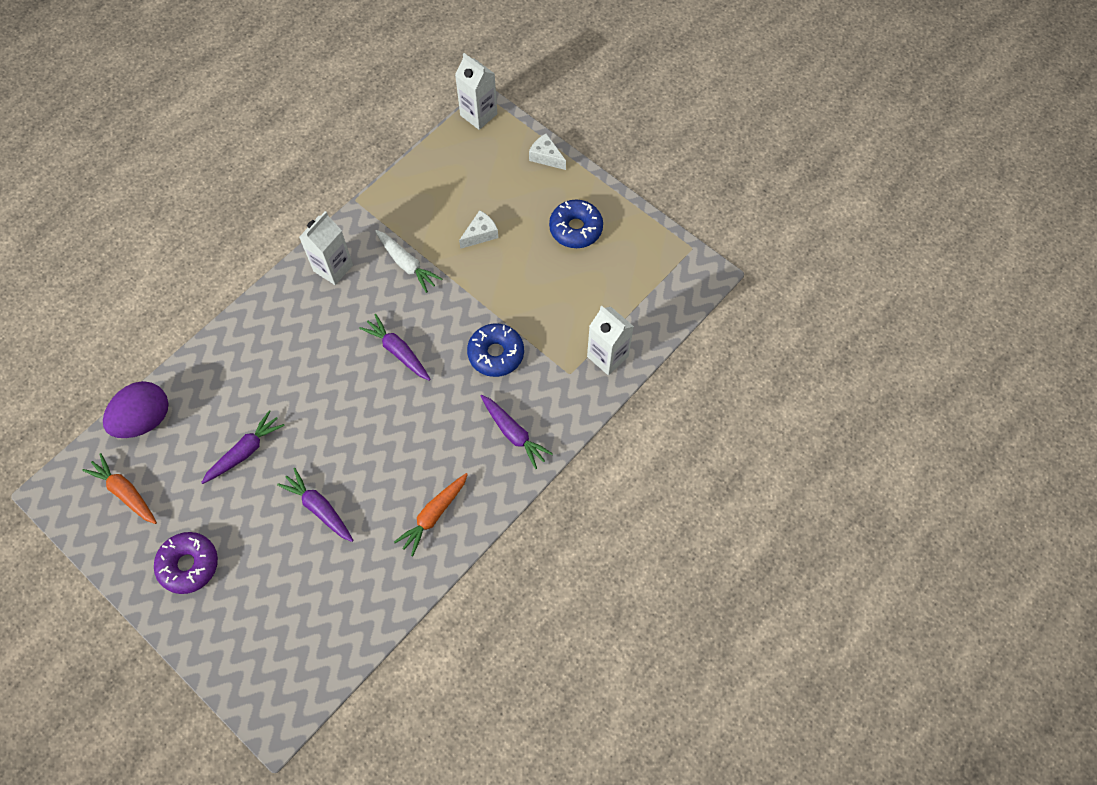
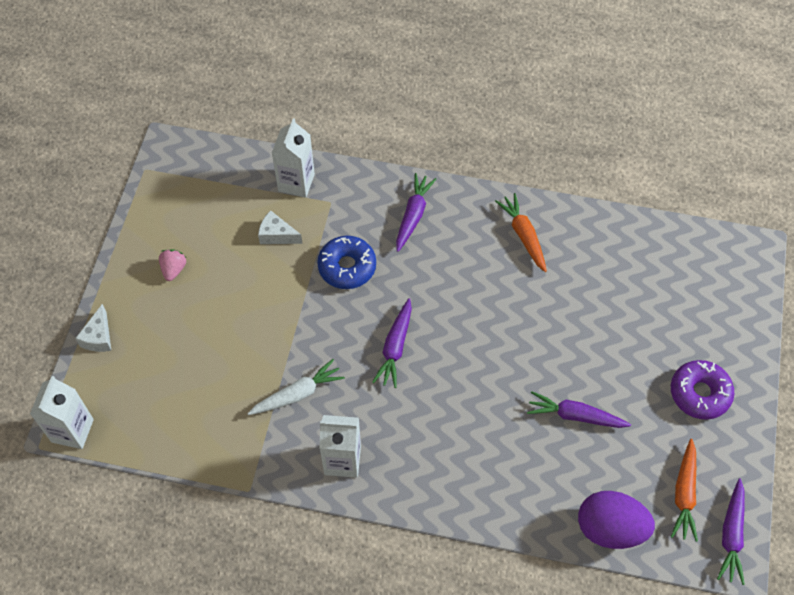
camera: 120 degrees left, 5 degrees down
(319, 508) = (579, 323): purple carrot -> purple carrot (731, 535)
(407, 264) = (298, 394): white carrot -> white carrot turned 45 degrees clockwise
(433, 515) = (523, 235): orange carrot -> orange carrot turned 120 degrees counterclockwise
(480, 234) = (226, 347): white cheese -> white cheese (277, 235)
(576, 228) = (174, 269): blue donut -> pink strawberry

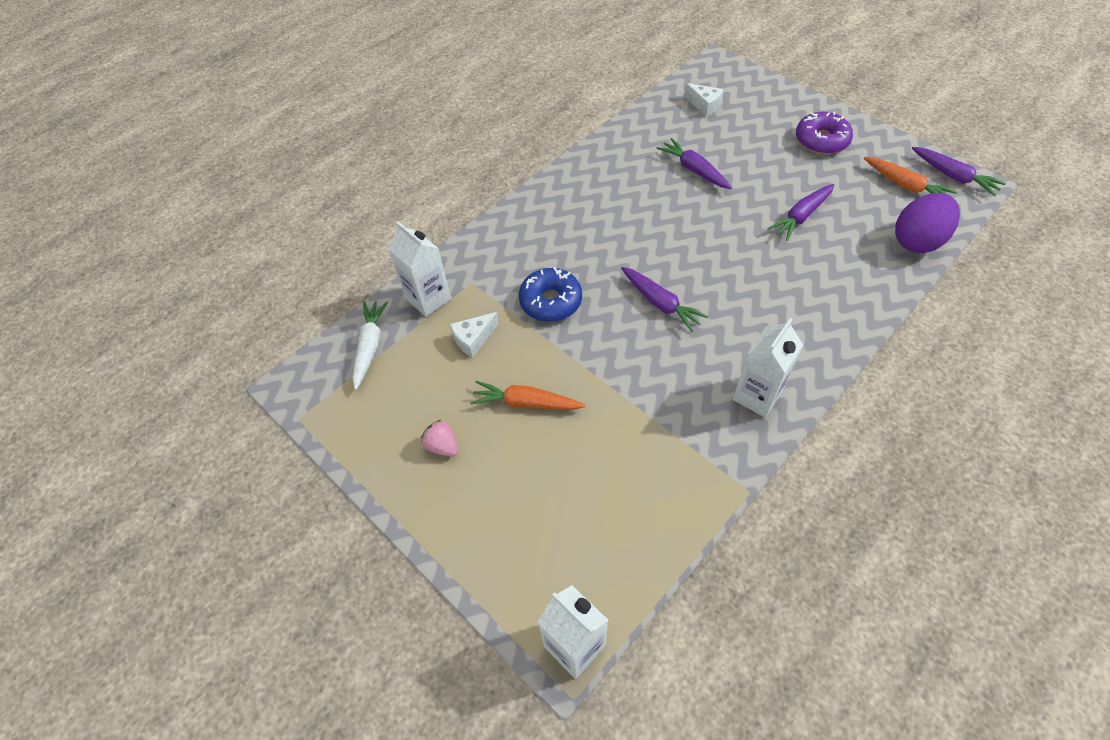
camera: 55 degrees left, 5 degrees down
(98, 337) = (471, 560): white cheese -> white cheese (704, 105)
(298, 394) = (662, 400): white carrot -> white carrot (370, 346)
(413, 215) = (533, 232): purple carrot -> purple carrot (693, 170)
(523, 235) = (609, 173): orange carrot -> orange carrot (525, 403)

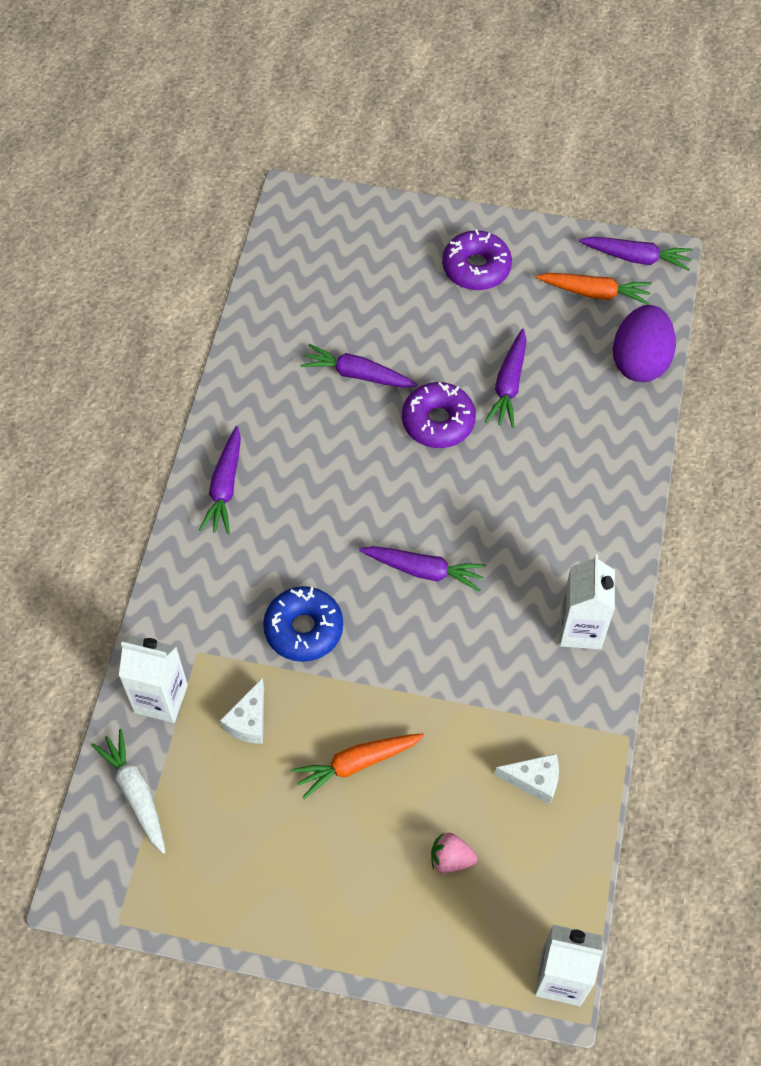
camera: 35 degrees left, 5 degrees up
(442, 446) = (301, 860): pink strawberry -> pink strawberry (451, 859)
(559, 198) = (225, 487): none -> purple carrot
(704, 105) = (315, 273): white cheese -> white cheese (534, 780)
(733, 218) = (438, 421): none -> purple donut

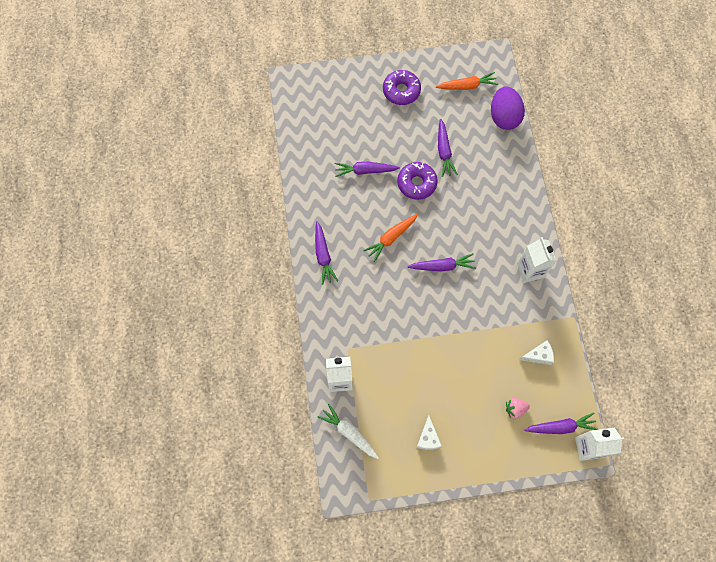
camera: 20 degrees left, 10 degrees up
(249, 721) = (389, 375): white cheese -> white cheese (428, 438)
(304, 629) = (395, 318): blue donut -> none
(356, 764) = (450, 378): orange carrot -> orange carrot (391, 238)
(636, 258) = (480, 59): purple carrot -> purple carrot (561, 427)

